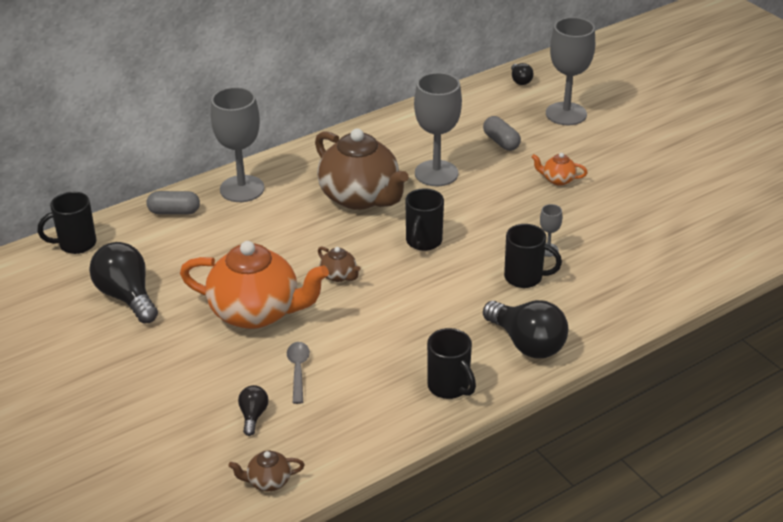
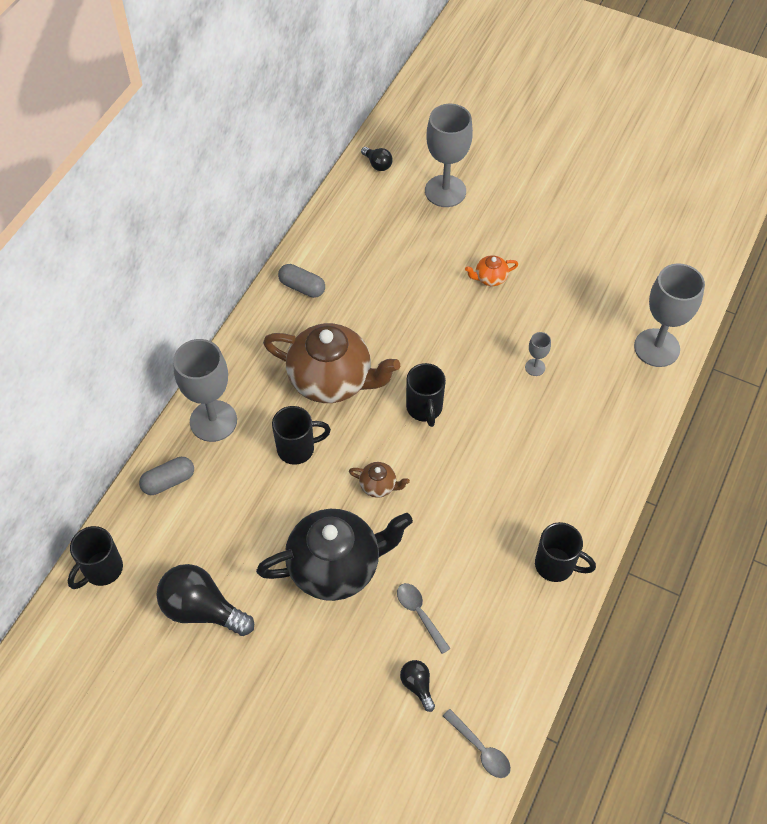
camera: 30 degrees left, 20 degrees up
(256, 312) = (336, 566): orange teapot -> black teapot
(268, 481) = (480, 749): brown teapot -> grey spoon
(436, 173) = (380, 318): grey goblet -> grey goblet (656, 348)
(501, 142) = (411, 252): grey capsule -> grey capsule (302, 287)
(525, 278) = (537, 409): black mug -> black mug (297, 449)
(527, 344) = (586, 484): black light bulb -> none

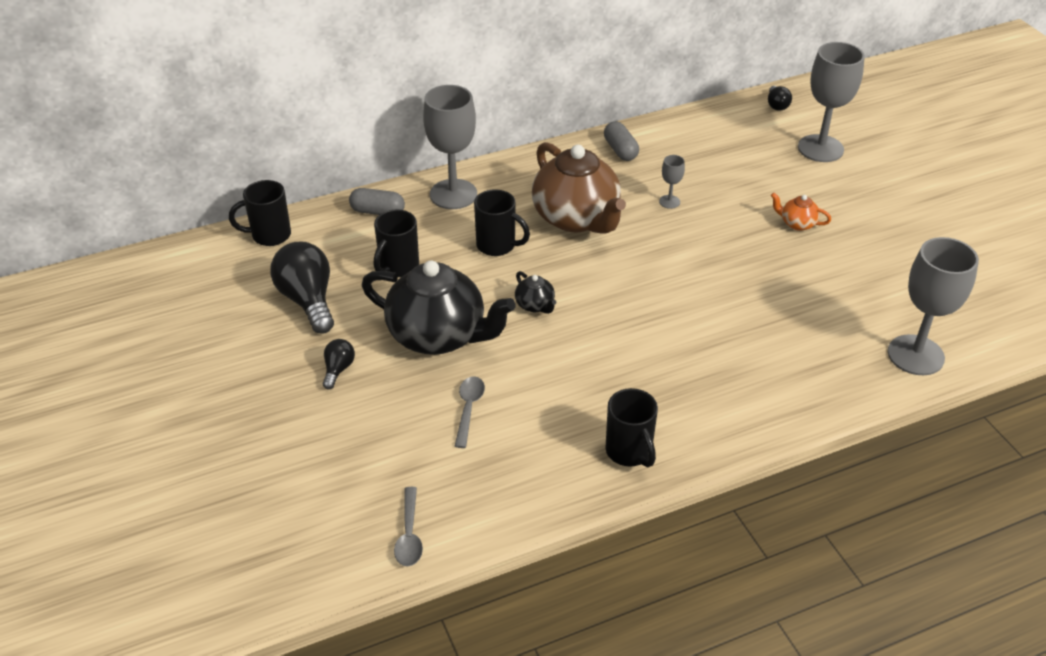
camera: 40 degrees right, 15 degrees down
(378, 485) = (535, 305): brown teapot -> black teapot
(417, 685) = (410, 455): black light bulb -> black light bulb (338, 369)
(424, 408) = (634, 278): black mug -> black mug (398, 267)
(535, 367) = (771, 304): grey goblet -> grey goblet (669, 202)

